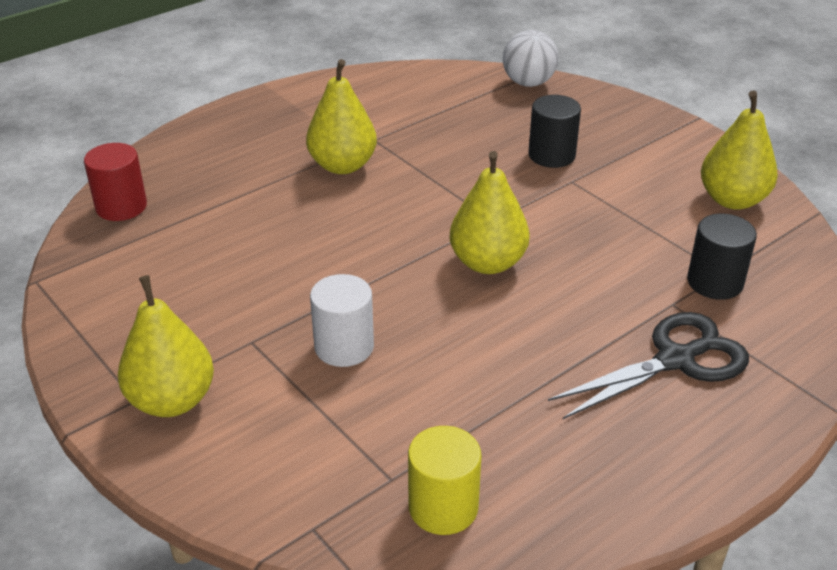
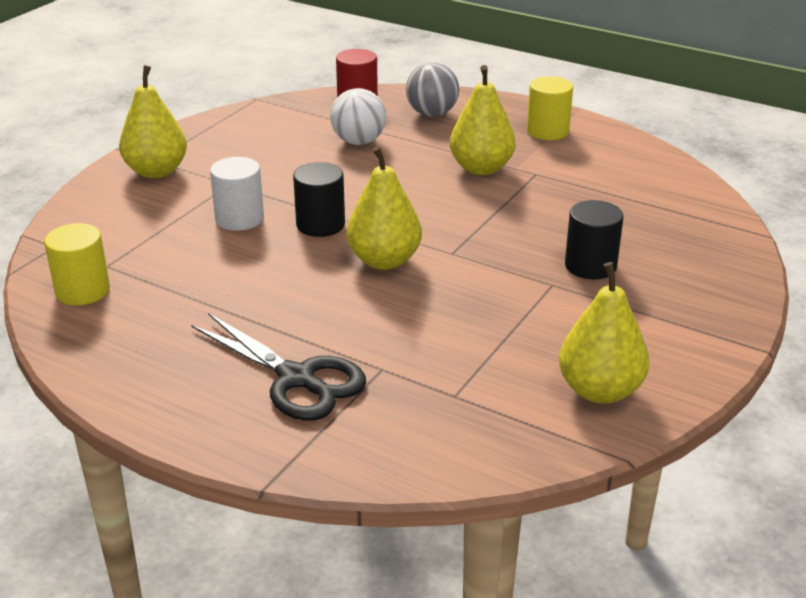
camera: 70 degrees right, 5 degrees down
(199, 166) = (432, 114): none -> grey ball
(296, 112) = (547, 131): none -> yellow cylinder
(528, 83) = (724, 231): white ball -> white ball (358, 142)
(715, 282) = (432, 391): black cylinder -> black cylinder (320, 225)

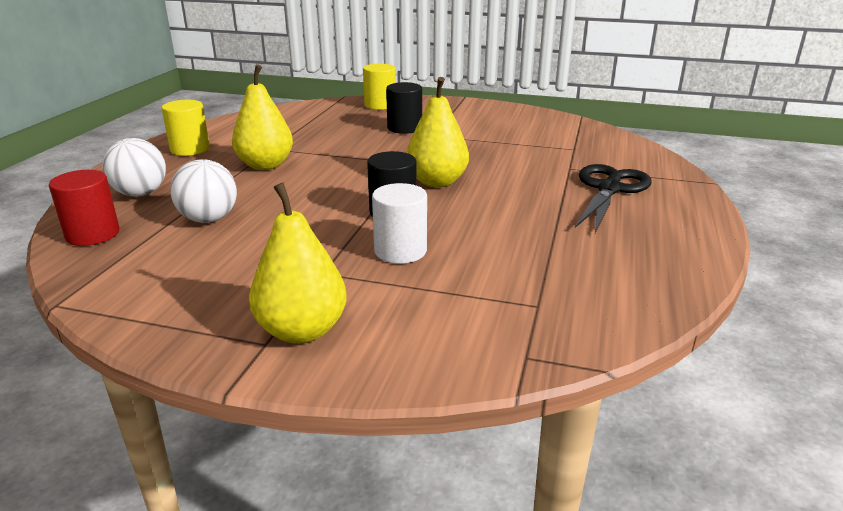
camera: 105 degrees left, 5 degrees down
(82, 291) = (593, 305): yellow cylinder -> yellow cylinder (380, 105)
(432, 114) = (140, 194): grey ball -> white ball
(600, 390) = (533, 121): yellow pear -> none

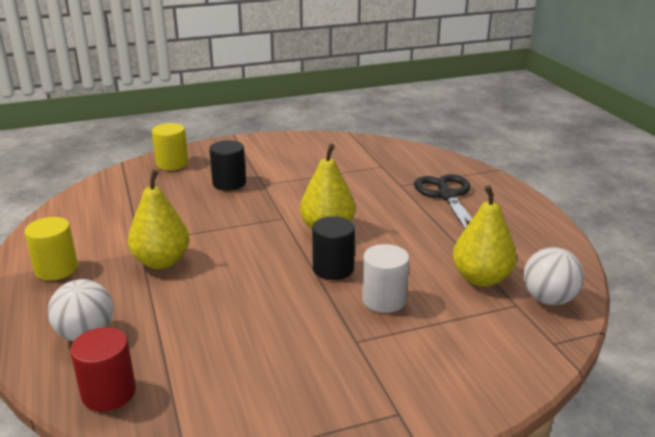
camera: 35 degrees left, 0 degrees up
(209, 219) = (195, 333): white ball -> white ball (548, 299)
(302, 330) = (409, 391): yellow pear -> yellow pear (481, 278)

